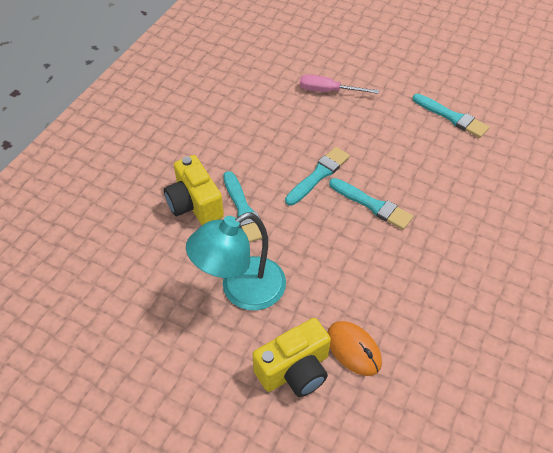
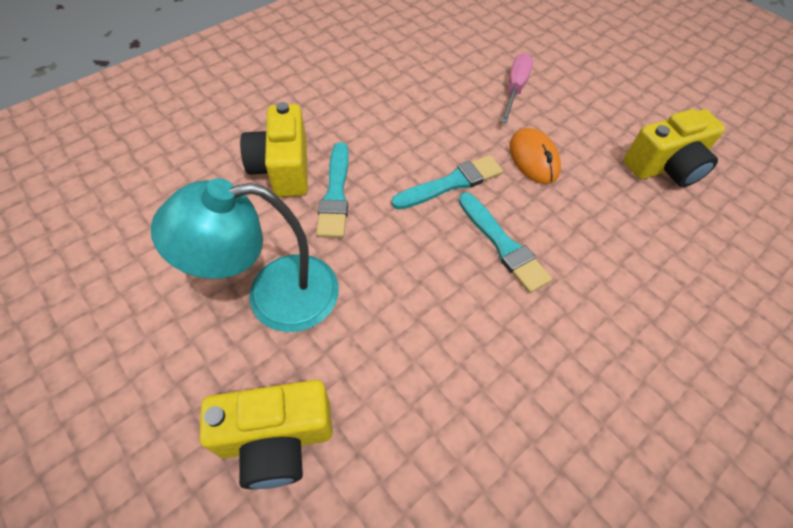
camera: 20 degrees right, 5 degrees up
(328, 91) = (515, 89): pink screwdriver -> pink screwdriver turned 75 degrees clockwise
(353, 349) = (374, 443): orange mouse -> orange mouse (533, 159)
(452, 117) = (665, 167): turquoise brush -> yellow camera

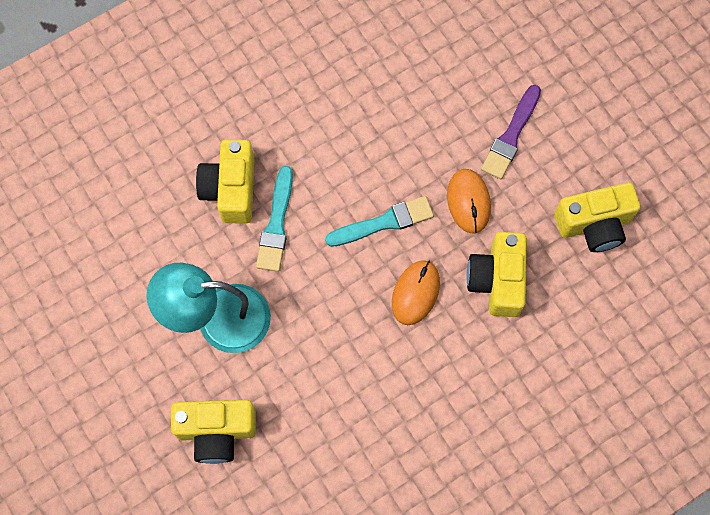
camera: 10 degrees right, 15 degrees up
(503, 245) = (415, 293): turquoise brush -> orange mouse
(515, 89) = (474, 108): pink screwdriver -> none
(556, 106) = (511, 136): none -> purple brush
(587, 224) = (497, 280): none -> yellow camera

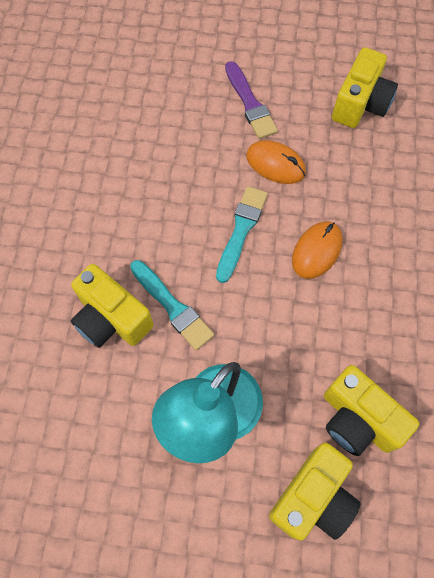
camera: 50 degrees left, 5 degrees down
(415, 293) = (316, 251): orange mouse -> orange mouse turned 60 degrees clockwise
(497, 280) = (352, 191): yellow camera -> yellow camera (357, 419)

